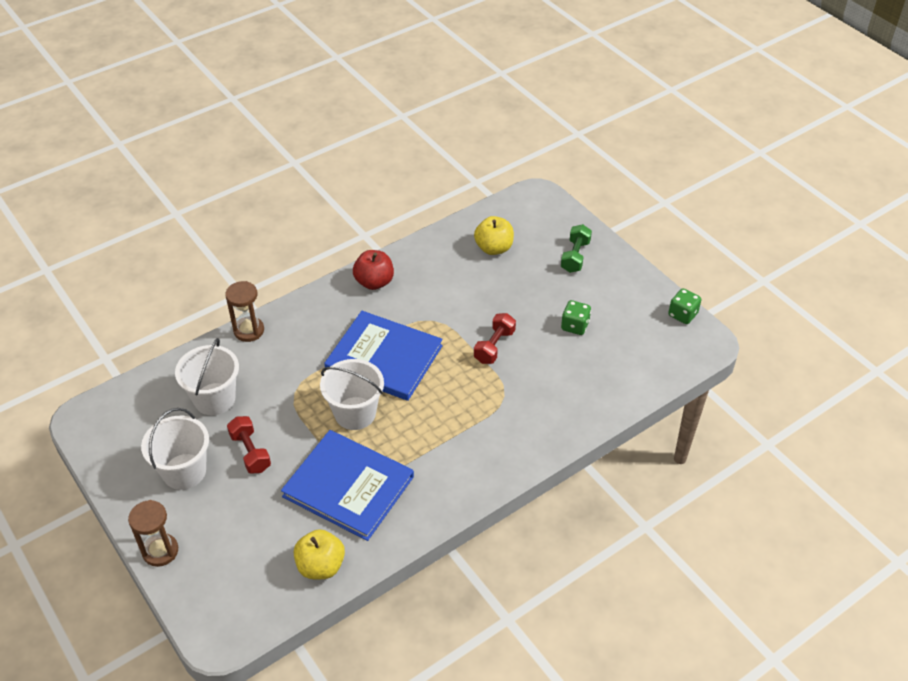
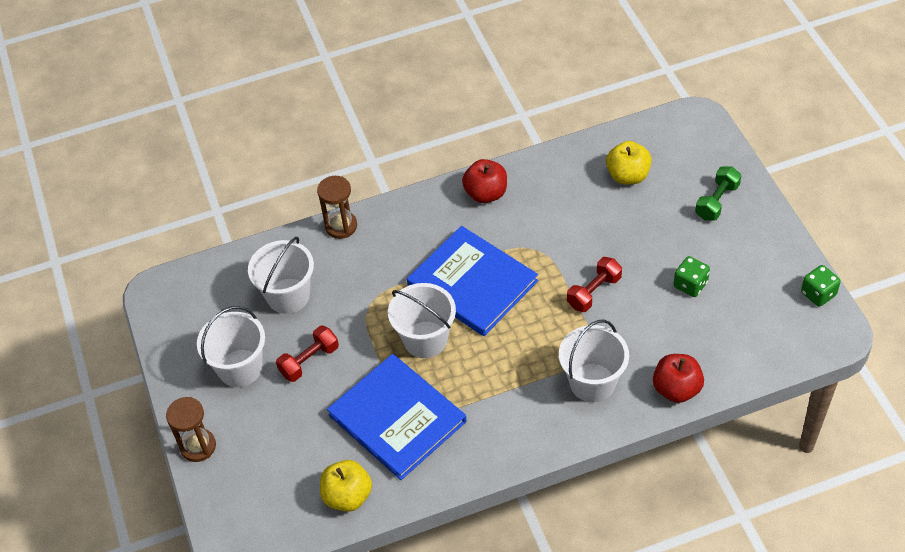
camera: 20 degrees right, 5 degrees up
(250, 452) = (309, 361): red dumbbell -> red dumbbell turned 60 degrees clockwise
(516, 421) = (592, 382): none -> white bucket
(591, 413) = (676, 389): none -> red apple

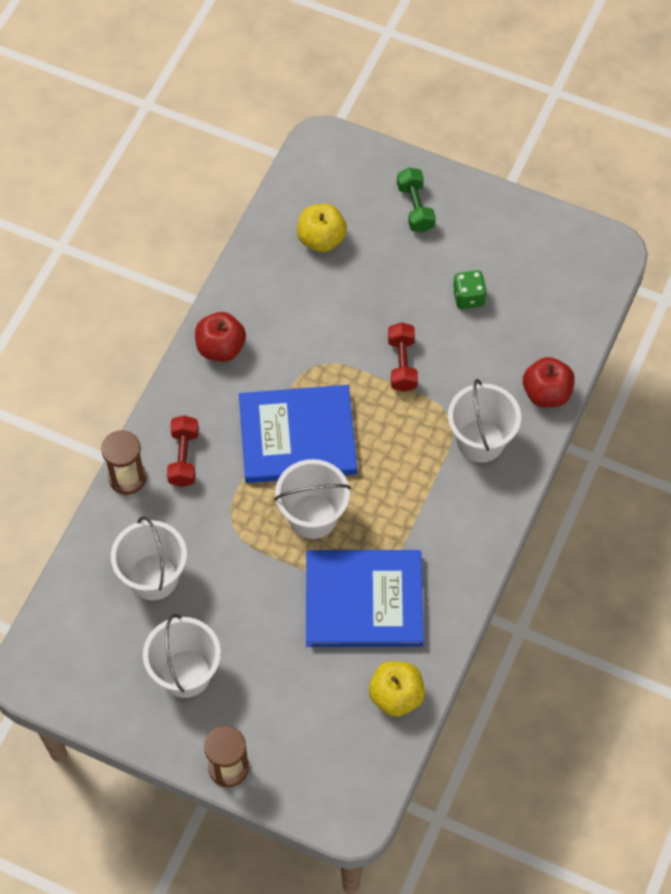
camera: 50 degrees left, 10 degrees up
(309, 361) = (237, 616): red dumbbell -> red dumbbell (183, 457)
(818, 294) = (568, 229): green dice -> none

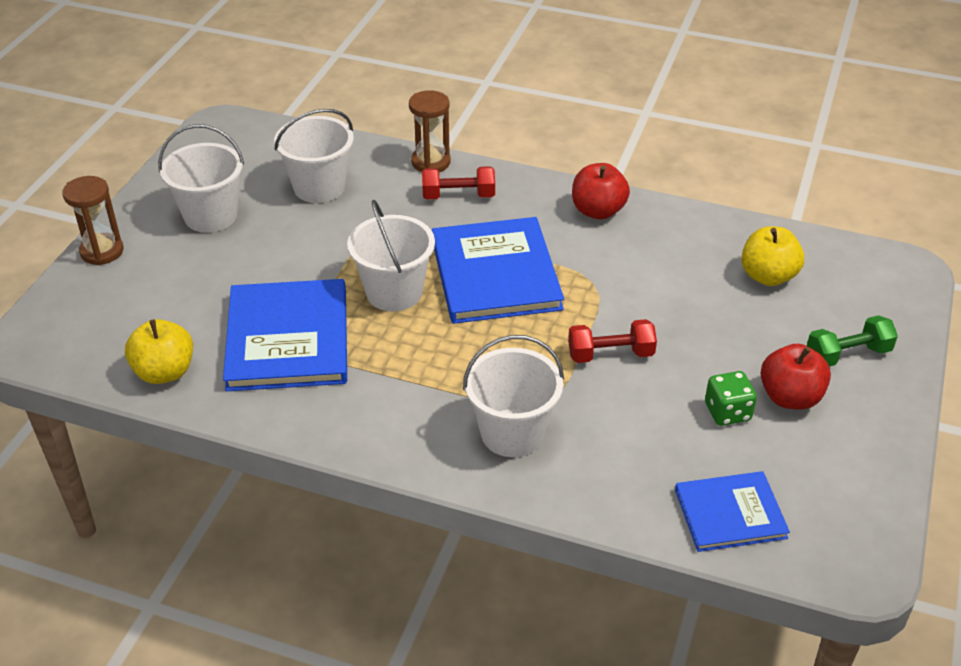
camera: 85 degrees right, 20 degrees down
(546, 393) = (597, 499): red apple -> red apple (790, 397)
(562, 314) = (730, 513): none -> blue book

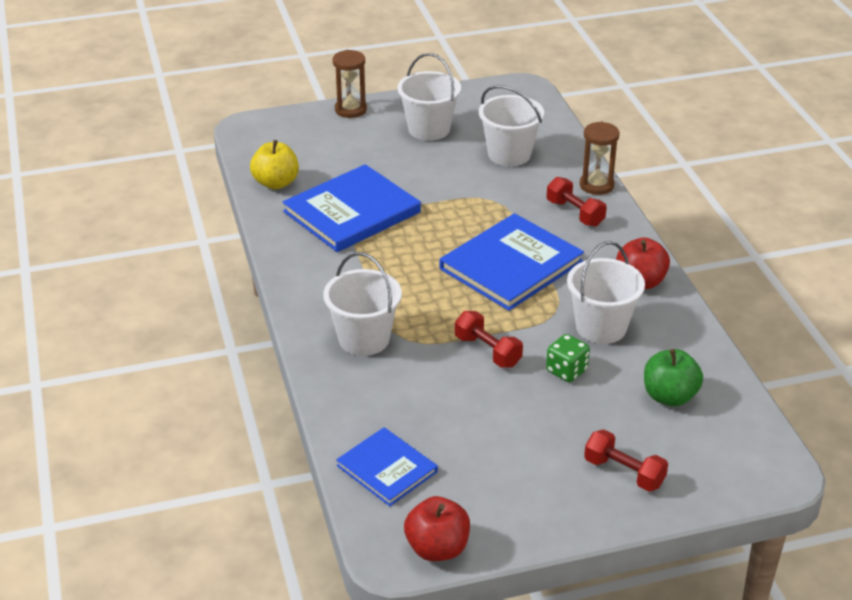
camera: 55 degrees right, 5 degrees down
(394, 292) = (442, 232): white bucket -> white bucket (601, 327)
(727, 412) = (488, 430): green dice -> green dice (566, 371)
(768, 276) = (669, 396): yellow apple -> green apple
(790, 397) = (539, 457): red apple -> red apple (437, 548)
(847, 354) = (624, 472): green dumbbell -> red dumbbell

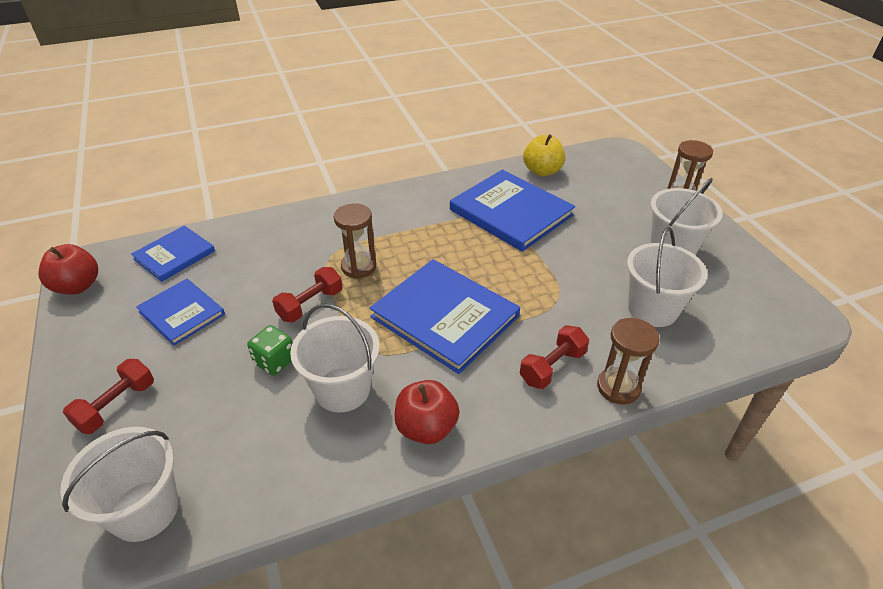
camera: 85 degrees right, 5 degrees up
(364, 339) = (333, 232): white bucket -> white bucket (145, 510)
(430, 319) = (358, 267): none -> brown hourglass
(493, 446) = (182, 313): none -> blue book
(669, 396) = (219, 449): green apple -> none

